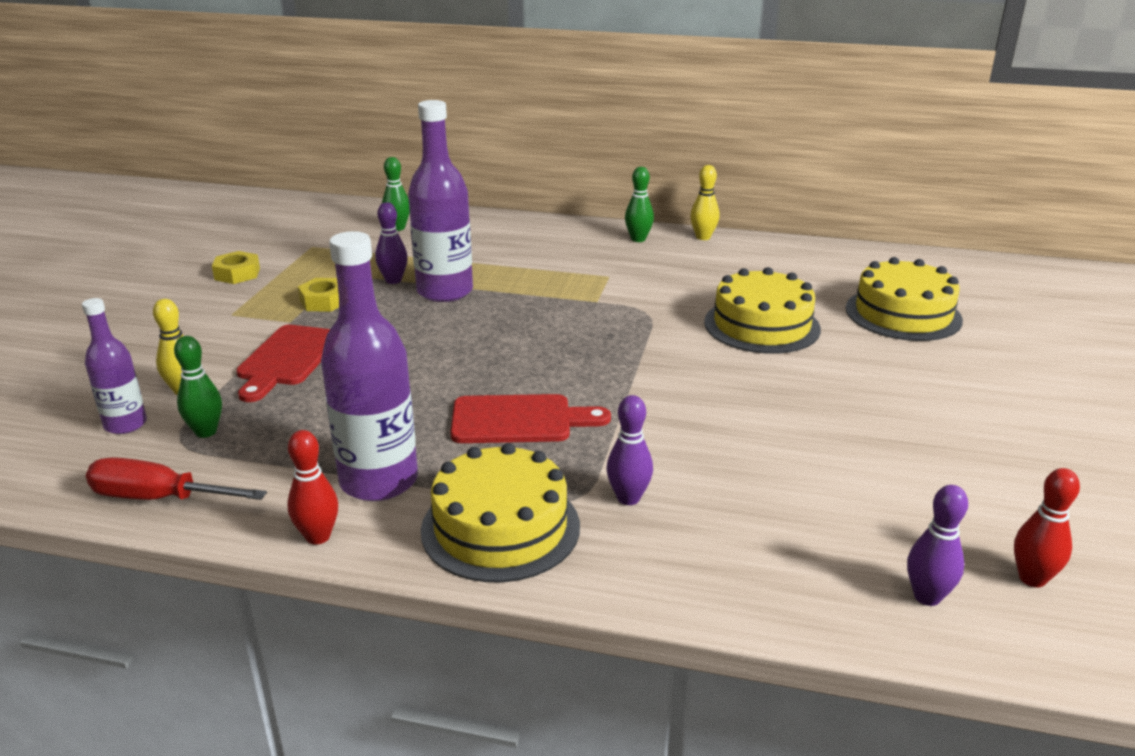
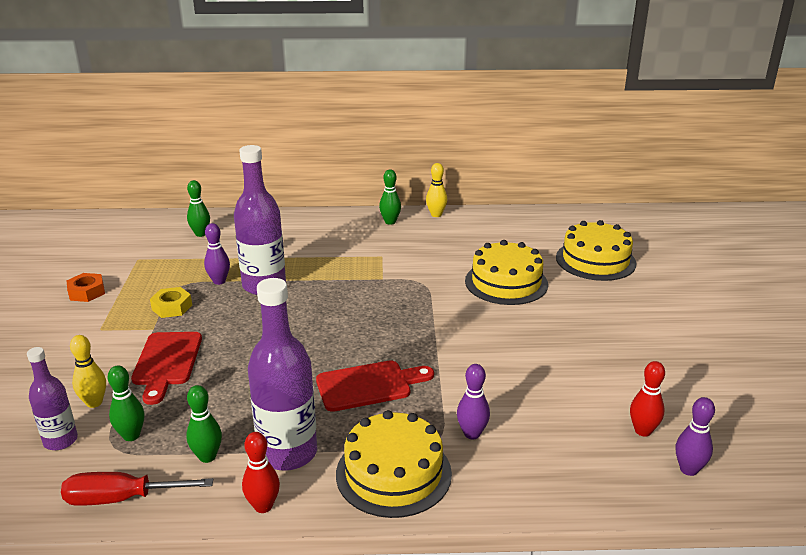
camera: 15 degrees left, 0 degrees up
(237, 274) = (87, 292): yellow nut -> orange nut
(280, 469) = (207, 457): none -> green bowling pin
(1032, 578) = (744, 444): red bowling pin -> red bowling pin (643, 431)

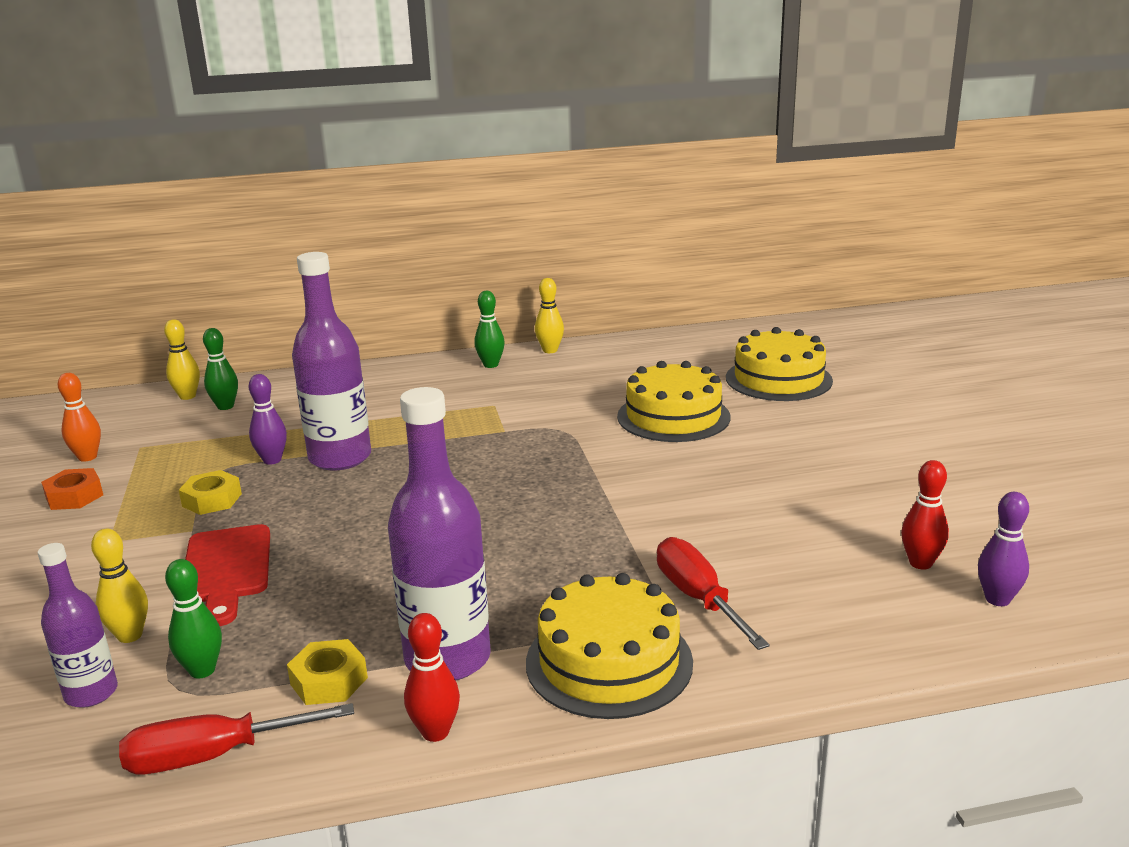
camera: 10 degrees left, 5 degrees down
(102, 263) = (87, 457): none -> orange bowling pin
(178, 222) = (187, 396): none -> yellow bowling pin
(207, 457) = (329, 681): green bowling pin -> yellow nut
(369, 385) = (533, 559): red cutting board -> none
(472, 434) = (698, 598): purple bowling pin -> red screwdriver

